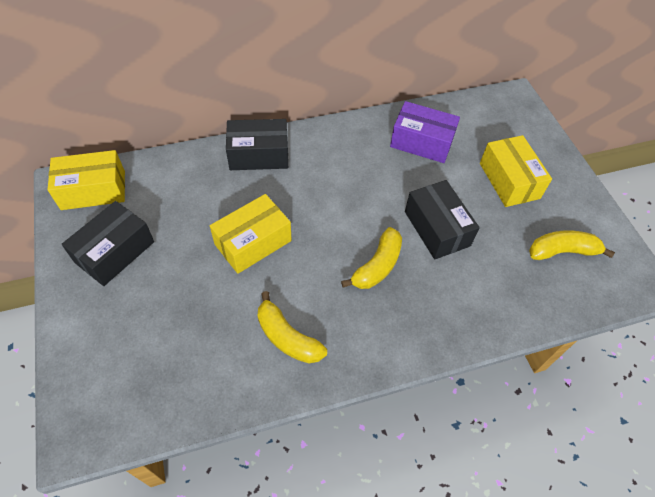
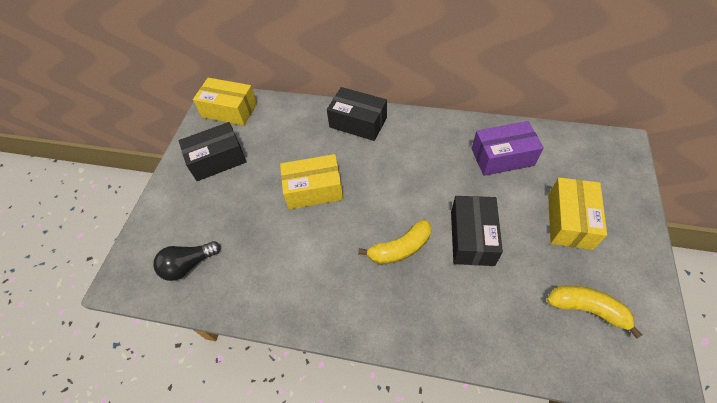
camera: 35 degrees right, 0 degrees up
(155, 382) = (188, 265): none -> black light bulb
(287, 337) = (295, 275): yellow banana -> none
(421, 142) = (502, 157): purple box -> purple box turned 60 degrees counterclockwise

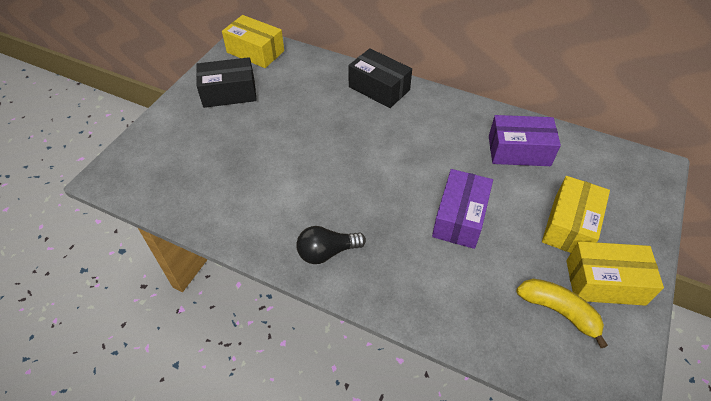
camera: 10 degrees right, 5 degrees down
(188, 265) = (171, 178): black light bulb -> black light bulb (327, 252)
(314, 190) = (314, 139): yellow box -> yellow box (605, 282)
(400, 248) = (382, 211): yellow banana -> none
(472, 237) = (460, 218): black box -> purple box

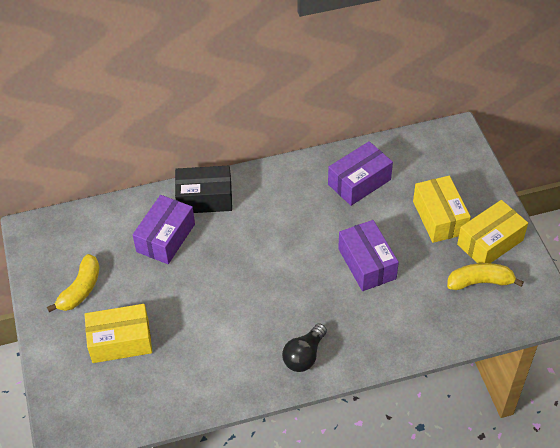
camera: 40 degrees left, 0 degrees up
(229, 93) = (80, 290): black box -> yellow banana
(255, 52) = (56, 235): yellow box -> yellow box (120, 341)
(322, 96) = (166, 238): none -> purple box

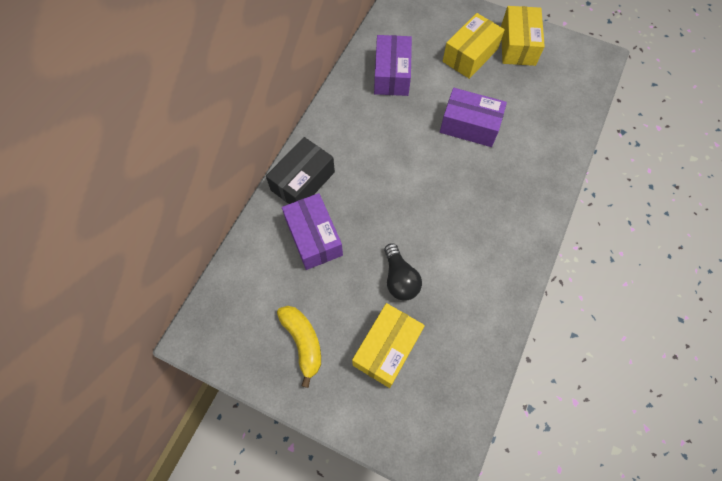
camera: 50 degrees left, 15 degrees up
(304, 356) = (516, 226): black light bulb -> black light bulb (400, 279)
(439, 217) = (470, 55): yellow box -> yellow box turned 75 degrees counterclockwise
(480, 282) = (545, 76): yellow banana -> none

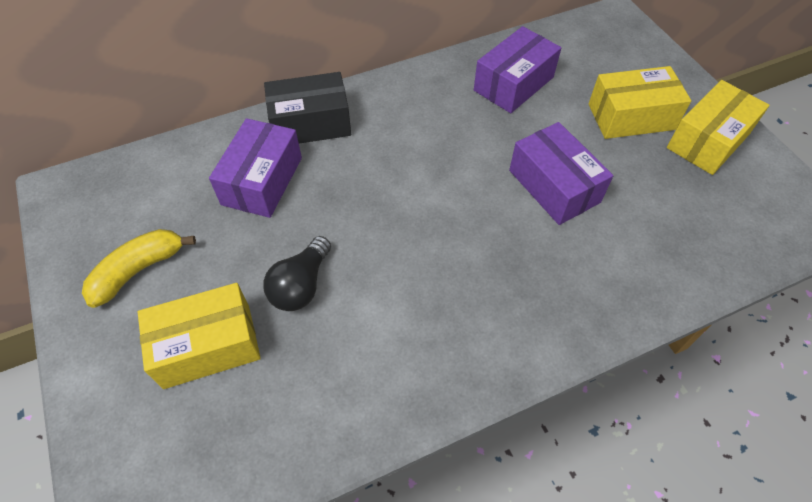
camera: 40 degrees right, 10 degrees down
(303, 342) = (138, 270): yellow banana -> yellow banana turned 150 degrees counterclockwise

